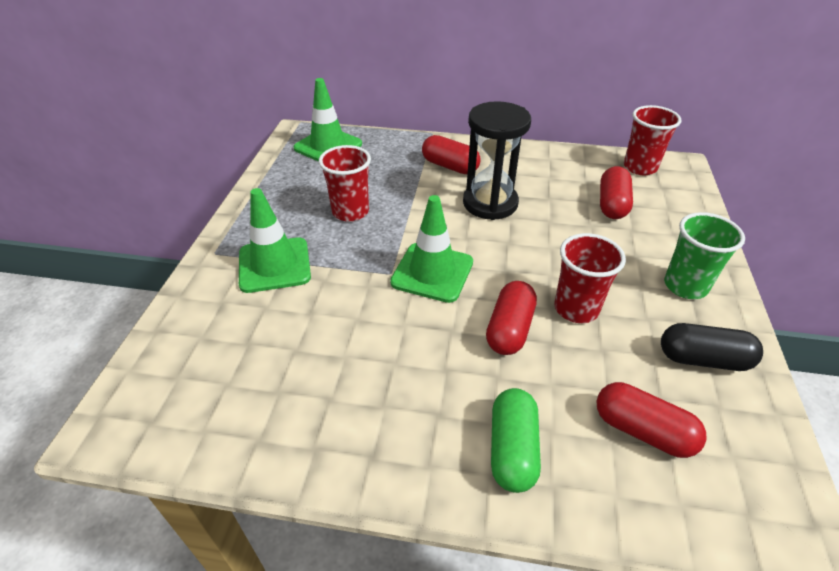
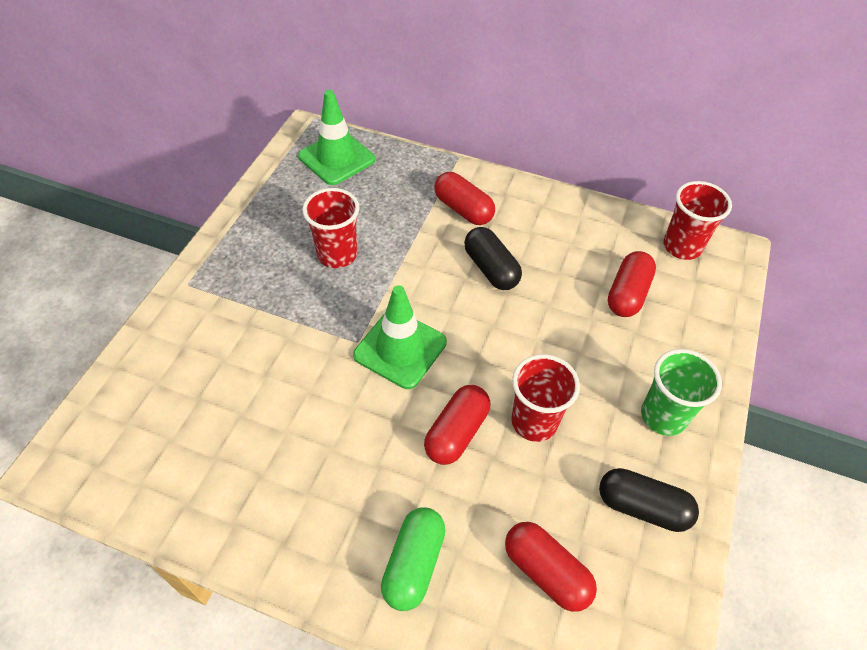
camera: 10 degrees right, 10 degrees up
(274, 265) = (243, 310): green traffic cone -> none
(490, 203) = (491, 269): black hourglass -> black capsule

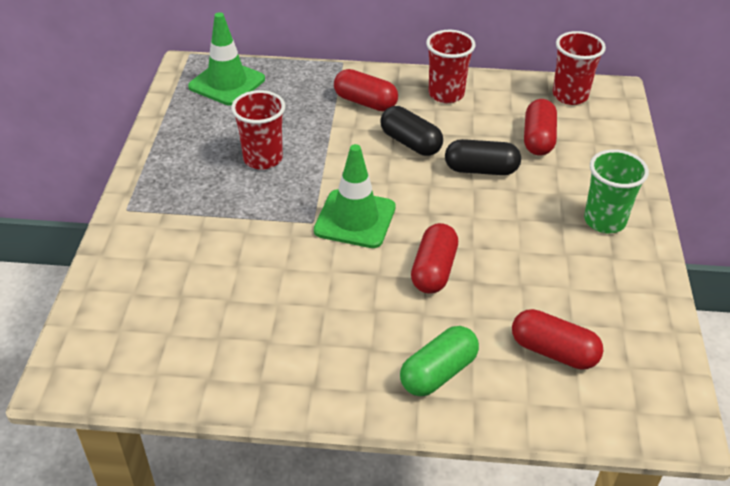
camera: 15 degrees left, 10 degrees down
(414, 564) = (438, 373): green capsule -> green capsule turned 45 degrees clockwise
(534, 422) = (497, 248): red cup -> red cup (446, 94)
(642, 507) = (613, 288): black capsule -> black capsule (481, 170)

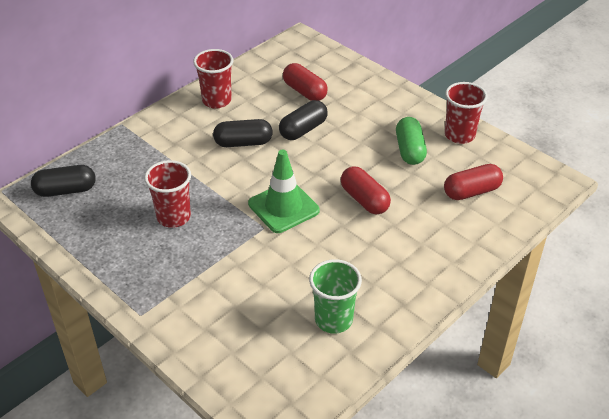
camera: 50 degrees left, 0 degrees up
(227, 83) = (66, 190): green traffic cone -> black capsule
(365, 102) = (178, 138): red capsule -> none
(438, 373) = (444, 245): green capsule -> green capsule (409, 150)
(570, 96) = (283, 56): red cup -> red cup (459, 135)
(604, 221) = (398, 111): green cup -> green cup (333, 320)

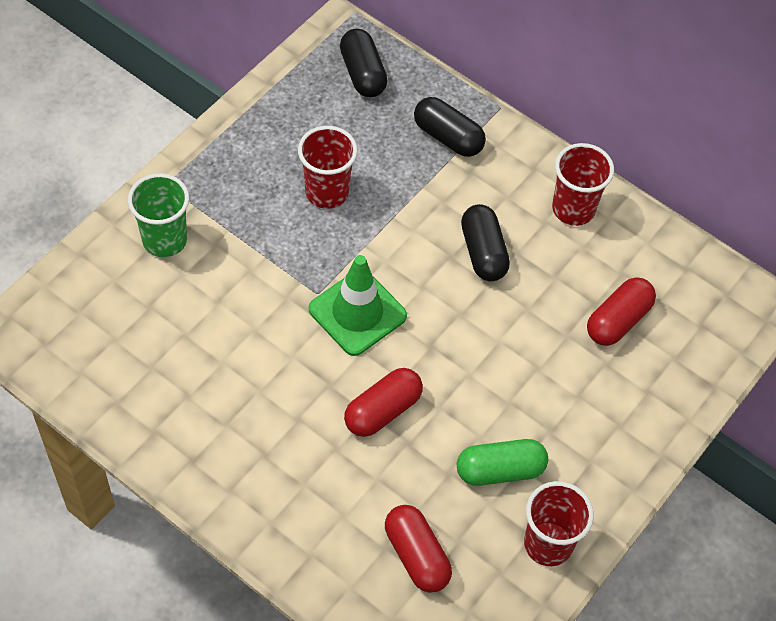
camera: 80 degrees right, 15 degrees up
(303, 129) = (525, 325): black capsule -> black capsule (448, 137)
(333, 320) = (164, 382): green cup -> green cup (165, 240)

